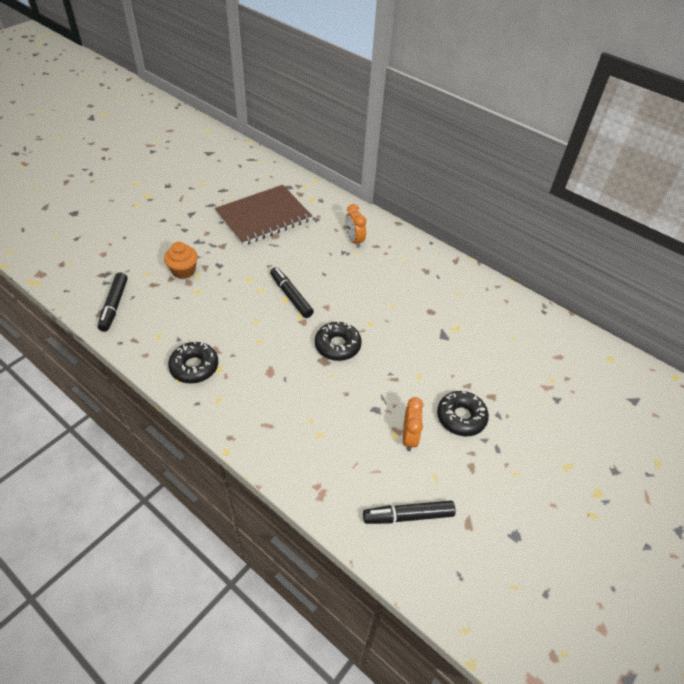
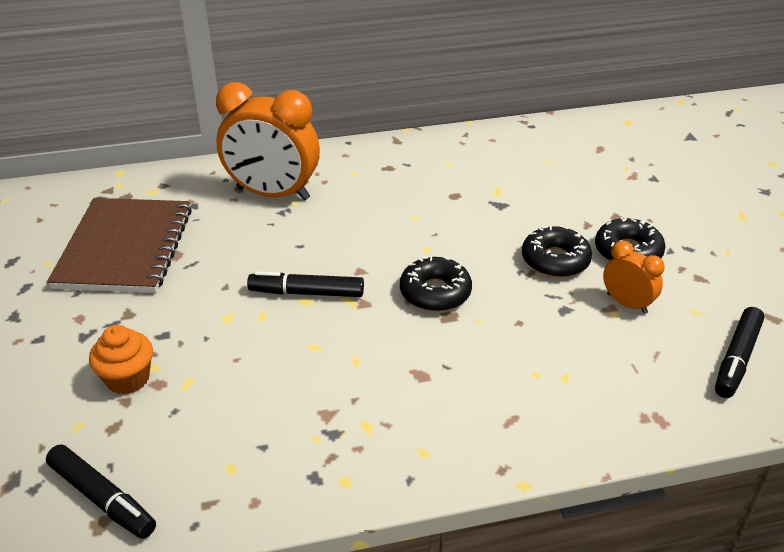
camera: 50 degrees left, 10 degrees down
(194, 367) = (337, 452): black donut -> black donut (555, 260)
(354, 240) = (273, 194): orange clock -> orange clock, size x2.00

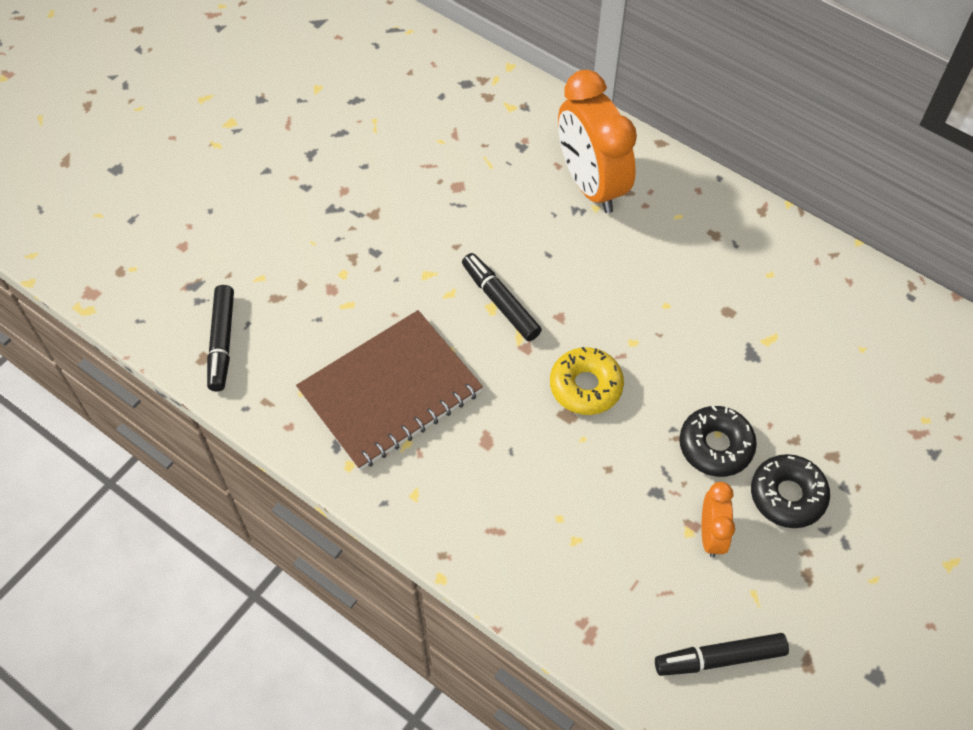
camera: 50 degrees right, 20 degrees up
(124, 248) = (433, 150): brown notebook -> brown notebook (390, 391)
(128, 379) = (320, 268): orange cupcake -> none
(435, 292) = (585, 386): black donut -> yellow donut

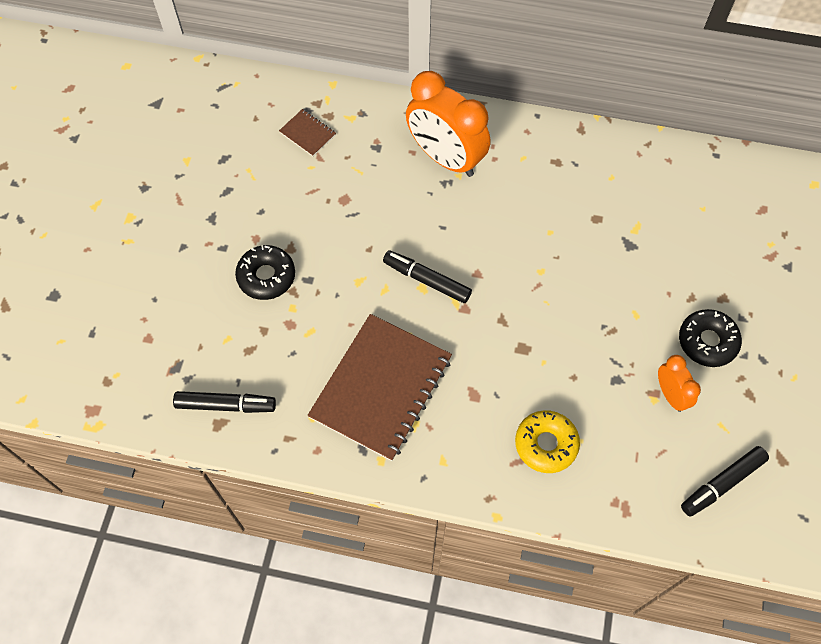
camera: 25 degrees left, 5 degrees up
(222, 342) = (226, 405): black marker -> black marker turned 60 degrees counterclockwise
(455, 106) = (307, 134): none -> brown notebook
(585, 386) = (524, 320): yellow donut -> yellow donut (546, 444)
(715, 446) = (640, 326): black donut -> black donut (266, 276)

